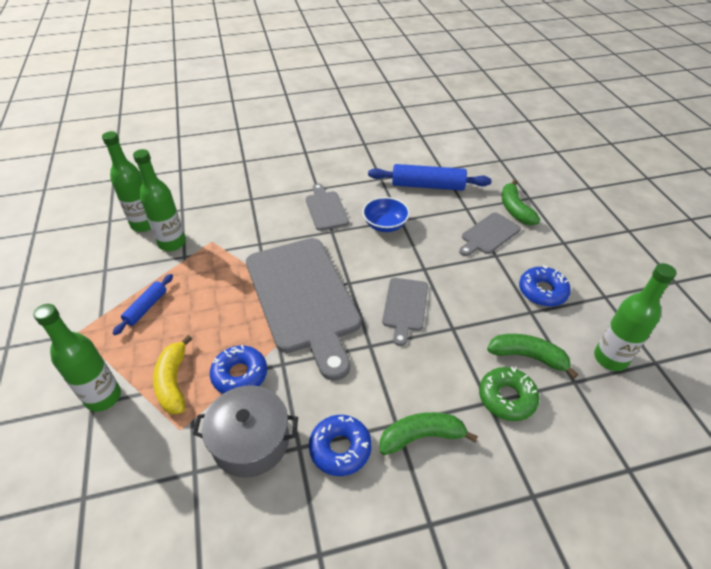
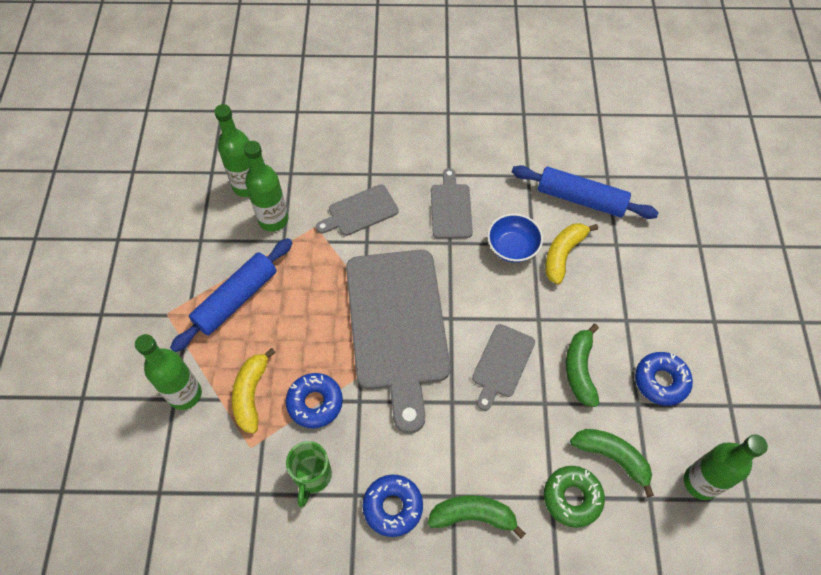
camera: 15 degrees right, 15 degrees up
(146, 308) = (236, 299): blue rolling pin -> blue rolling pin, size x1.79
(251, 441) = (312, 476): grey pot -> green mug
(427, 222) = (563, 254): none -> yellow banana
(489, 234) = (629, 289): grey cutting board -> grey cutting board (360, 211)
(515, 209) = (674, 259): green banana -> green banana (579, 369)

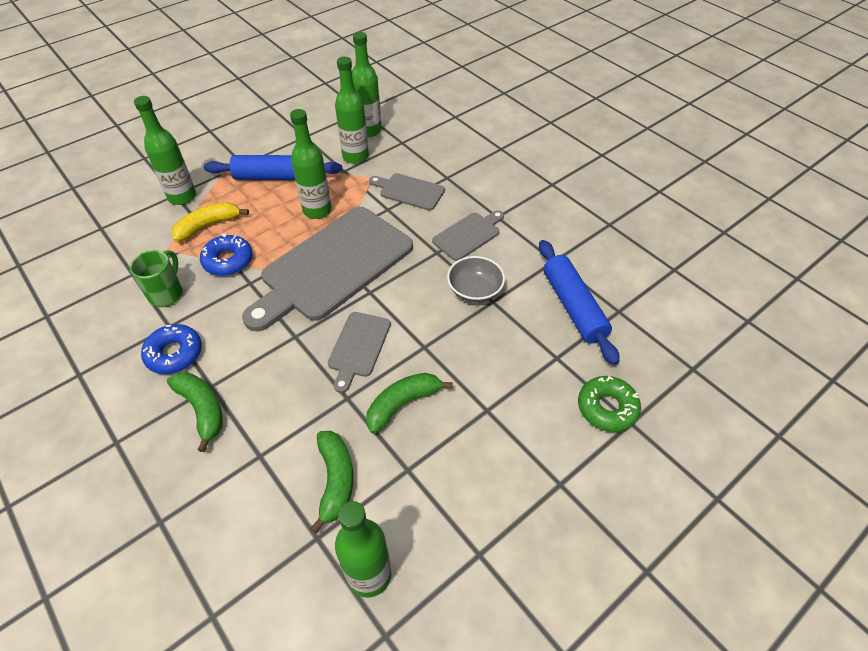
camera: 50 degrees right, 10 degrees down
(312, 476) = (167, 294): green mug -> green mug turned 135 degrees clockwise
(316, 294) = (317, 210): none -> green bottle
(502, 364) = (358, 347): grey cutting board -> grey cutting board turned 60 degrees counterclockwise
(512, 247) = (474, 291): blue bowl -> grey bowl
(563, 254) = (504, 327): yellow banana -> none
(572, 498) = (270, 472): green donut -> green donut (607, 408)
(661, 381) = (449, 475): blue donut -> none

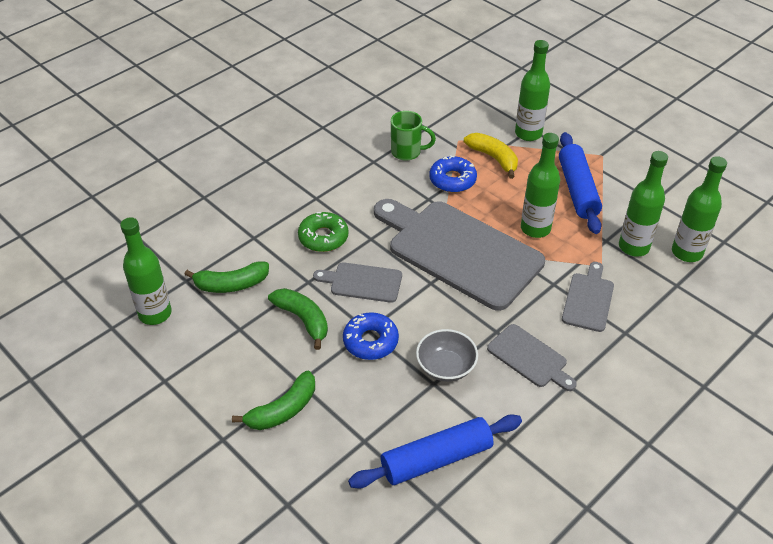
camera: 85 degrees right, 5 degrees down
(174, 354) = (345, 171): blue donut -> blue donut (370, 341)
(202, 409) = (294, 198): green banana -> green banana (283, 410)
(607, 408) = (304, 483): green donut -> green donut (323, 237)

